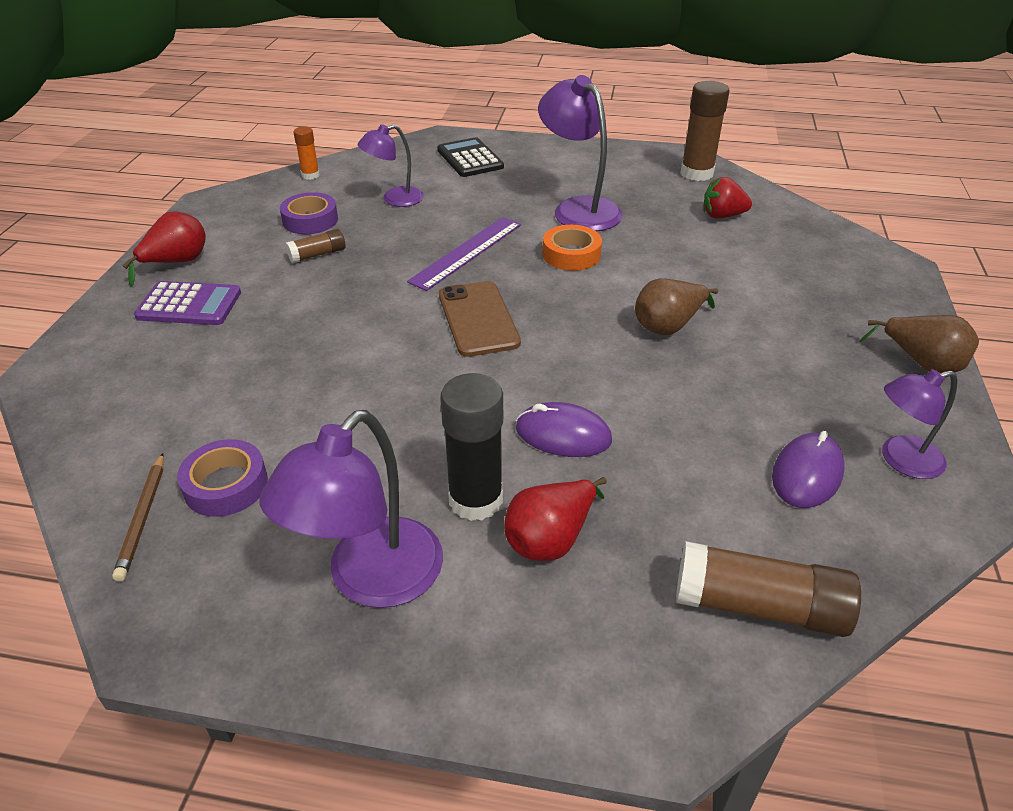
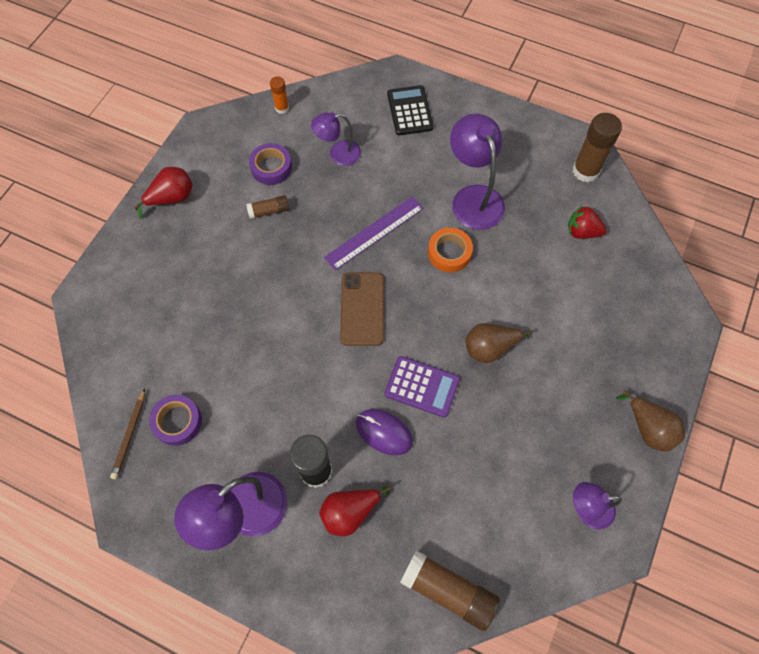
camera: 15 degrees right, 25 degrees up
(189, 305) = (175, 248): purple calculator -> purple calculator (422, 387)
(807, 474) = (521, 504): purple mouse -> none

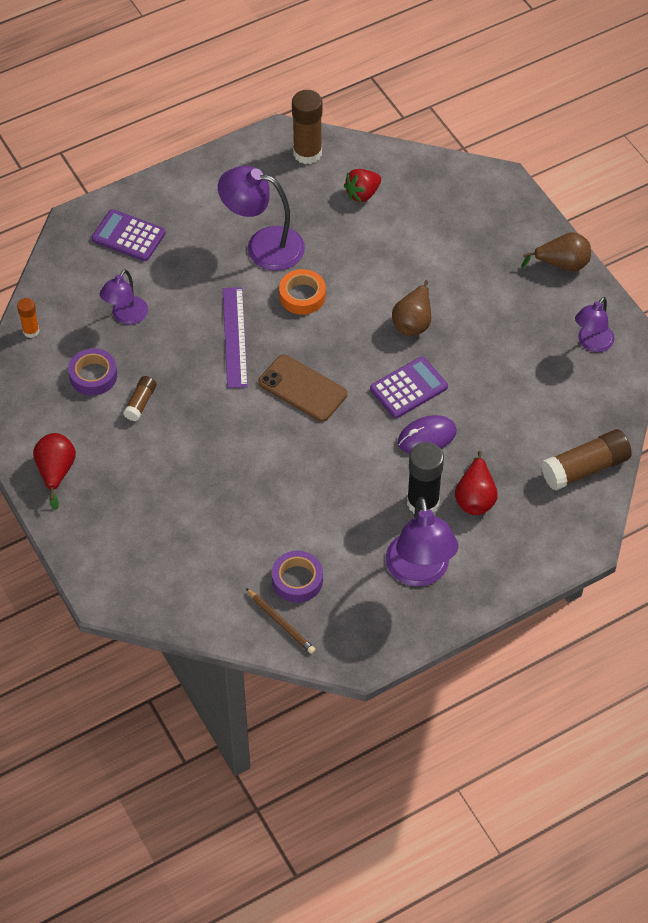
camera: 55 degrees left, 10 degrees down
(410, 111) = (128, 236): black calculator -> purple calculator

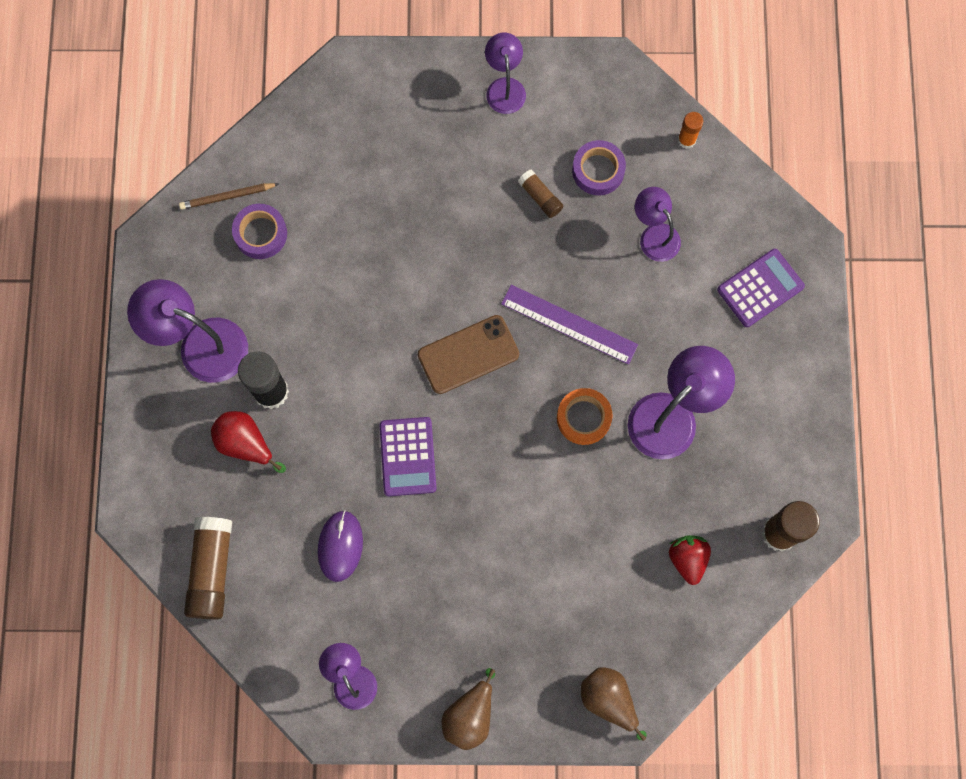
camera: 120 degrees right, 20 degrees up
(56, 472) = (505, 87): red pear -> purple lamp
(413, 322) = (486, 510): brown pear -> brown pear (609, 699)
(427, 437) = (340, 440): purple mouse -> purple mouse (340, 546)

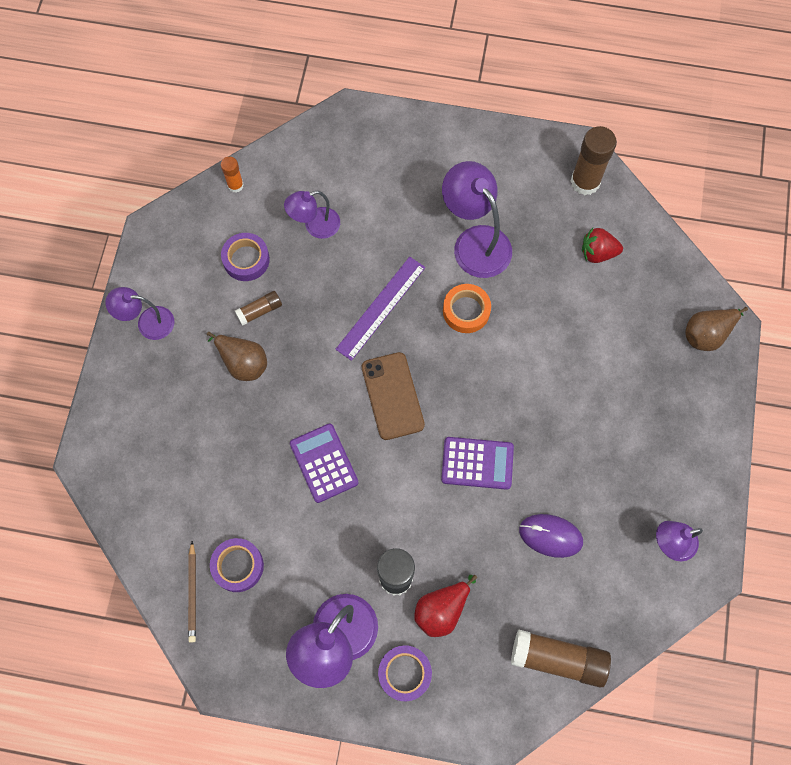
camera: 80 degrees left, 5 degrees down
(177, 417) = (404, 673): none -> purple tape
(470, 715) = (711, 447): brown pear -> brown pear (243, 362)
(760, 288) = (378, 155): purple calculator -> purple calculator (324, 463)

